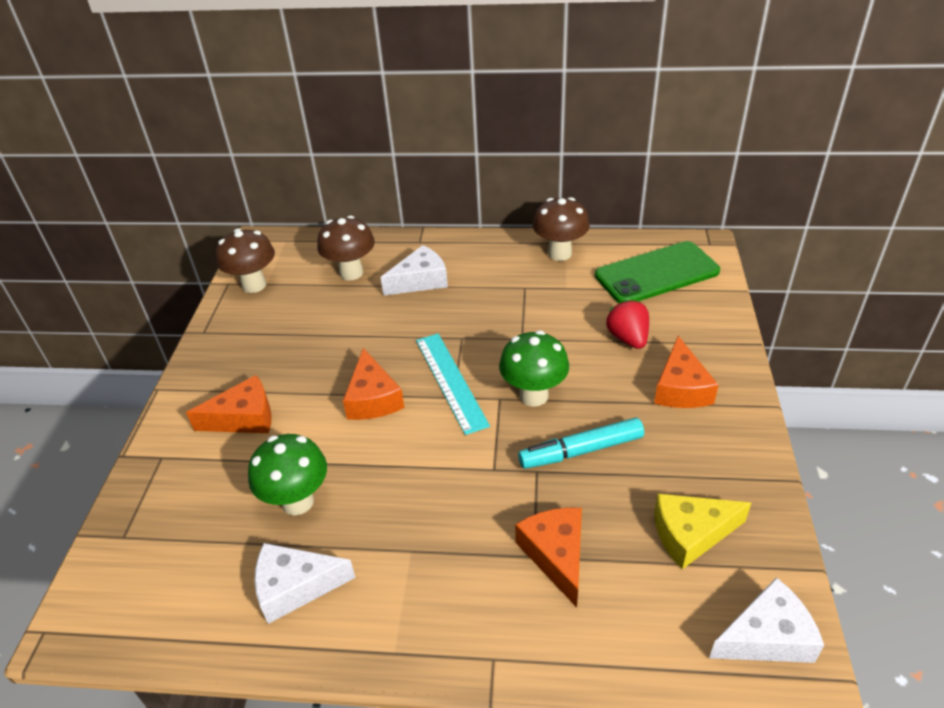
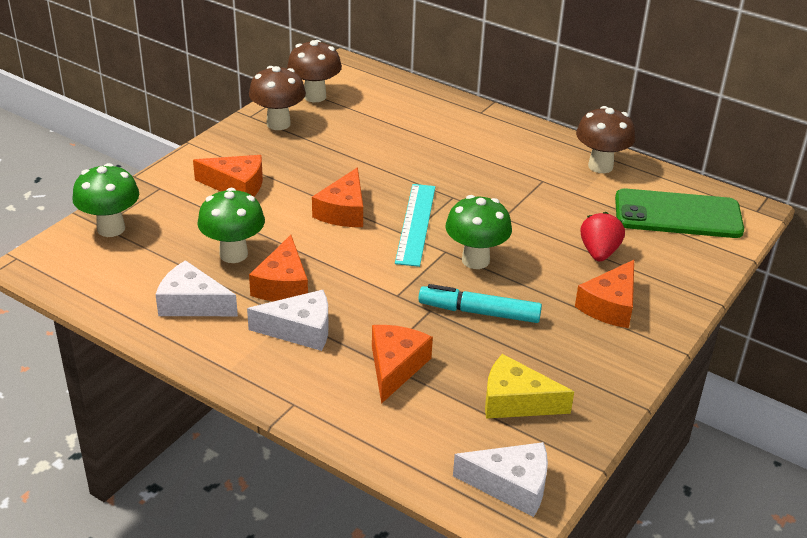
camera: 25 degrees right, 5 degrees down
(137, 535) = (111, 228): none -> green mushroom
(351, 273) = (401, 115): brown mushroom -> brown mushroom (278, 124)
(375, 513) = (283, 285): none -> orange cheese
(420, 281) = (455, 142): white cheese -> white cheese (300, 330)

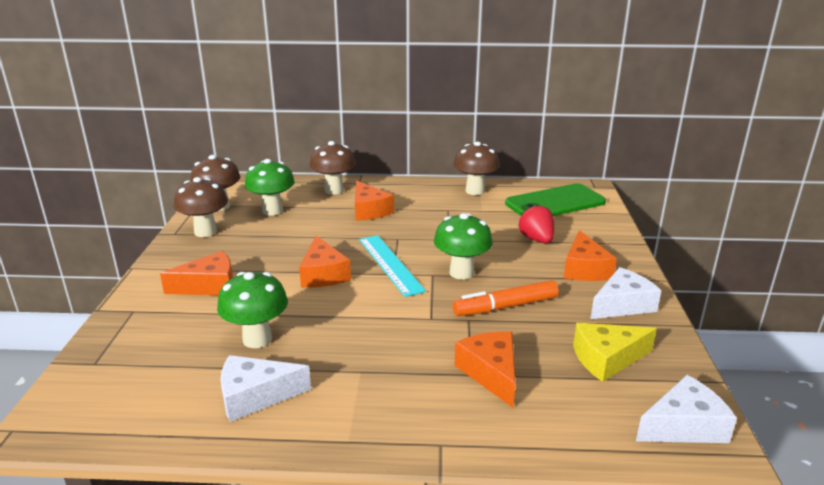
camera: 30 degrees left, 10 degrees down
(111, 228) = (108, 362): green mushroom -> green mushroom (272, 211)
(283, 285) = (327, 347): orange cheese -> orange cheese (369, 210)
(300, 330) = (380, 377): white cheese -> white cheese (622, 305)
(444, 113) = (334, 190): none -> brown mushroom
(479, 312) = (505, 307): turquoise marker -> orange marker

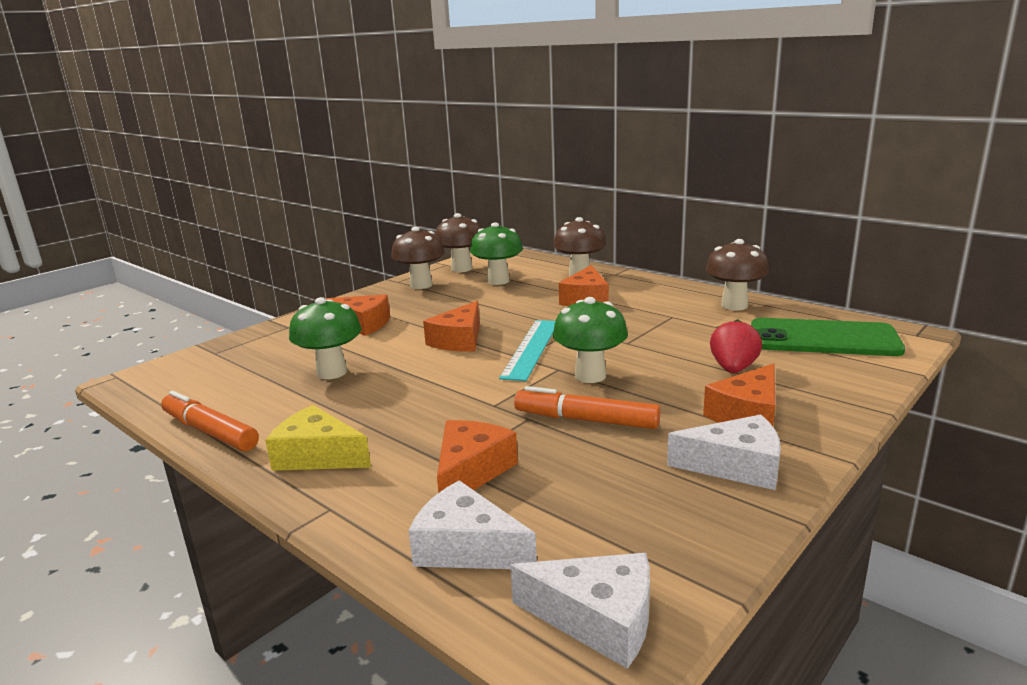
camera: 40 degrees right, 5 degrees down
(232, 435) = (210, 432): none -> orange marker
(255, 396) = (266, 411): white cheese -> white cheese (467, 547)
(607, 359) = (619, 511): yellow cheese -> yellow cheese (318, 456)

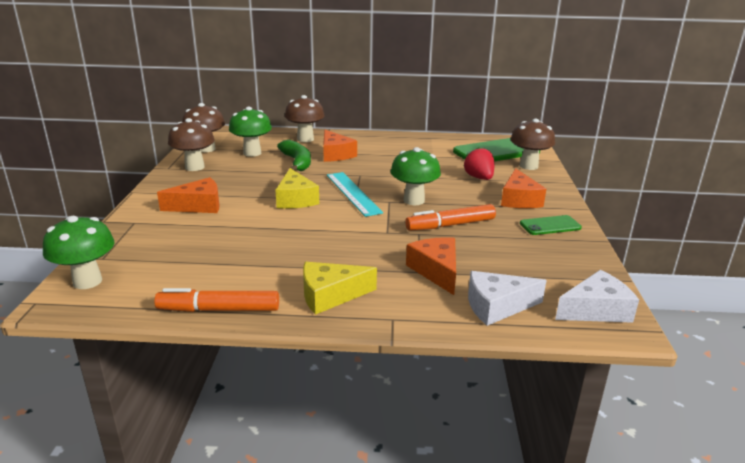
camera: 40 degrees left, 5 degrees up
(332, 372) = (239, 244): green mushroom -> green mushroom (87, 281)
(459, 340) = (295, 199): orange cheese -> yellow cheese
(527, 300) = (297, 162): none -> green banana
(734, 305) = (427, 142): brown mushroom -> brown mushroom (528, 166)
(736, 466) = (550, 226): white cheese -> green phone

